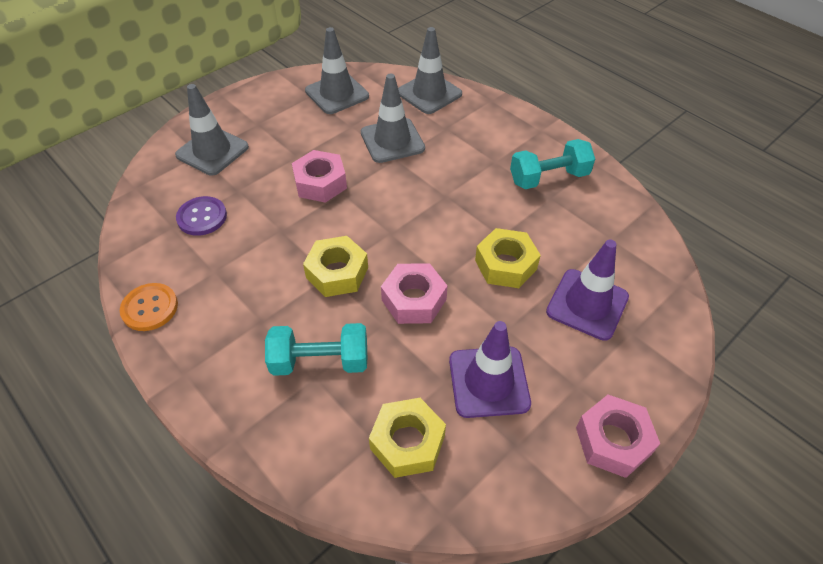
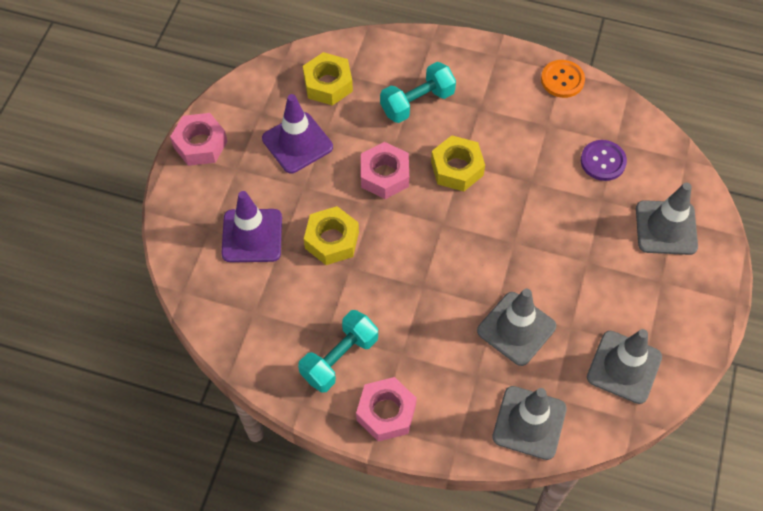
camera: 150 degrees right, 10 degrees up
(320, 183) = (540, 243): pink nut -> pink nut (386, 412)

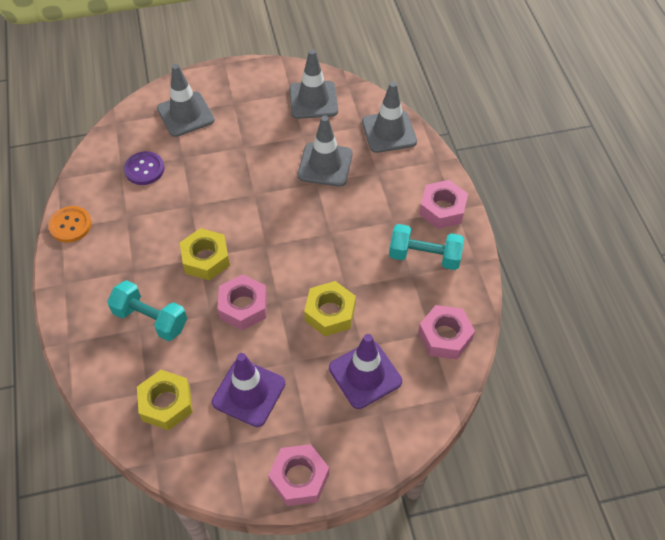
camera: 120 degrees left, 5 degrees down
(242, 322) = (445, 336): none -> pink nut

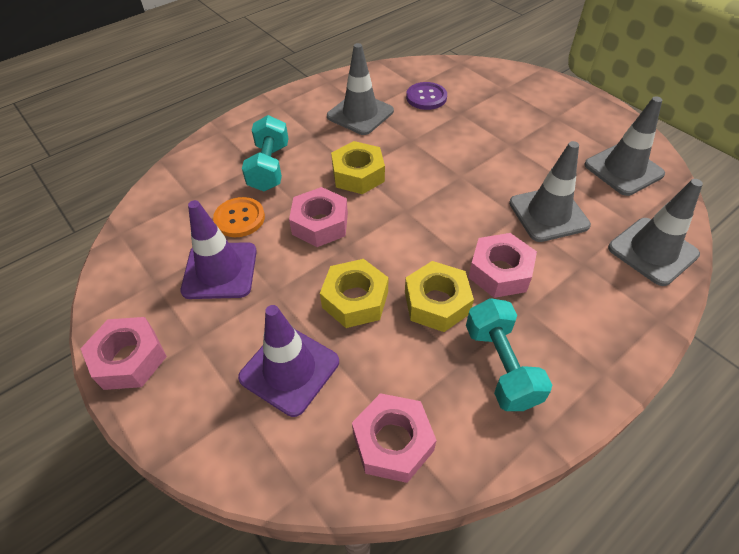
camera: 65 degrees right, 5 degrees down
(70, 225) = (336, 84): orange button -> orange button (239, 218)
(166, 403) = (184, 215): yellow nut -> yellow nut (437, 302)
(185, 114) = (509, 95): grey traffic cone -> grey traffic cone (360, 114)
(442, 209) = (590, 356): pink nut -> pink nut (500, 272)

